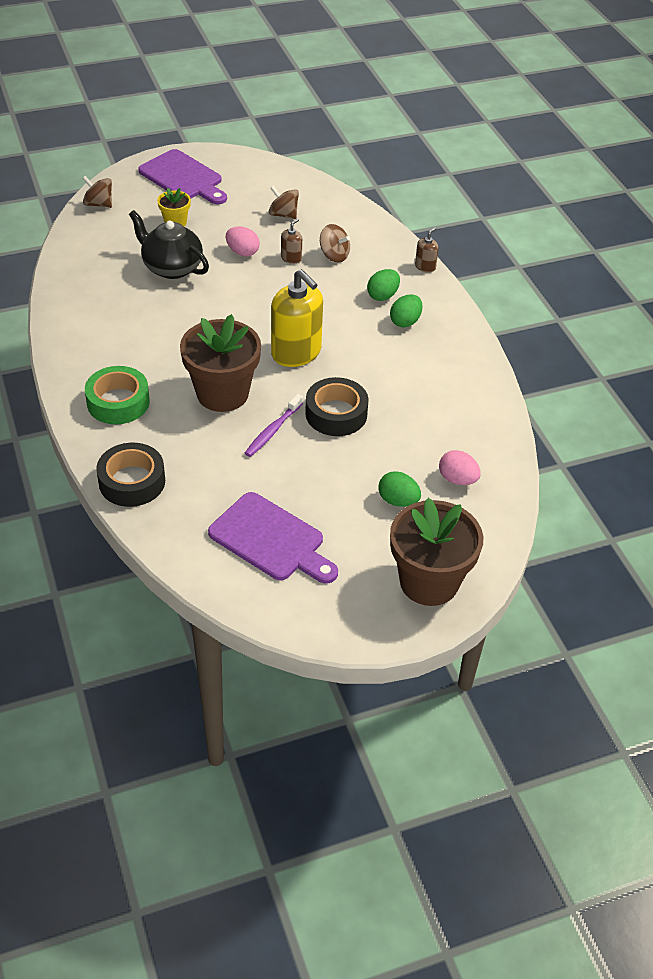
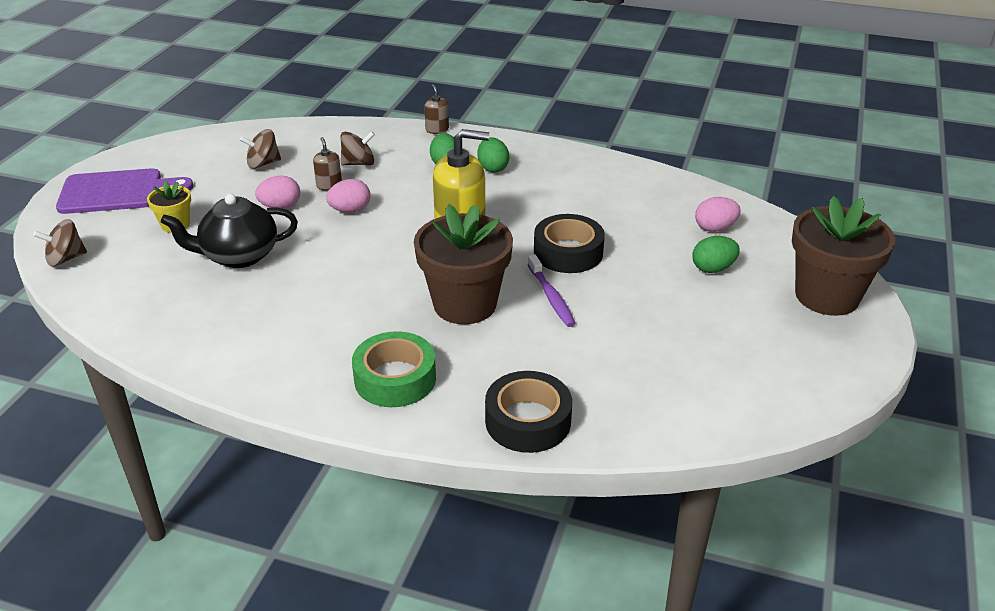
camera: 50 degrees left, 10 degrees down
(271, 540) = (699, 362): purple cutting board -> none
(273, 284) = (350, 210): none -> pink egg

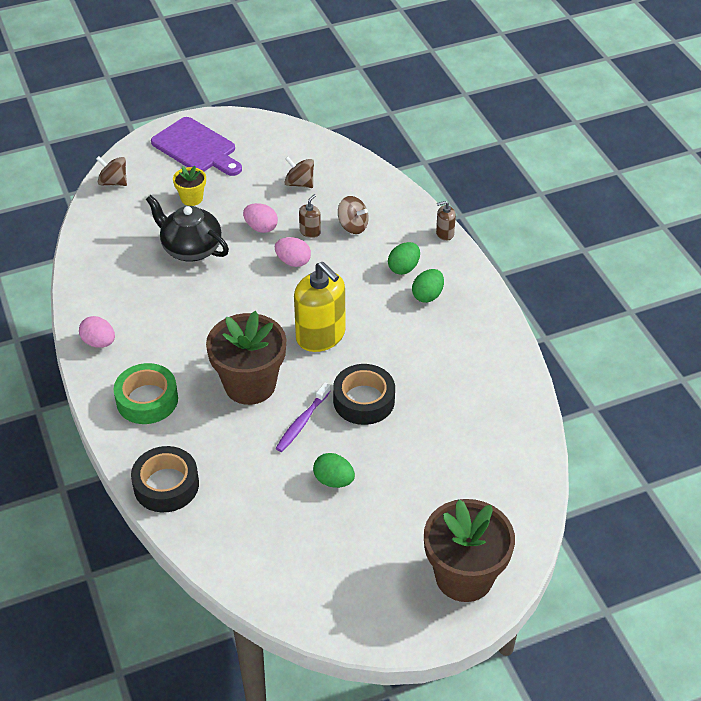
camera: 50 degrees right, 10 degrees up
(437, 130) = (444, 233): brown soap dispenser -> brown soap dispenser turned 135 degrees counterclockwise
(713, 268) = (429, 491): green egg -> green egg (333, 480)
(715, 228) = (487, 465): pink egg -> pink egg (99, 342)

